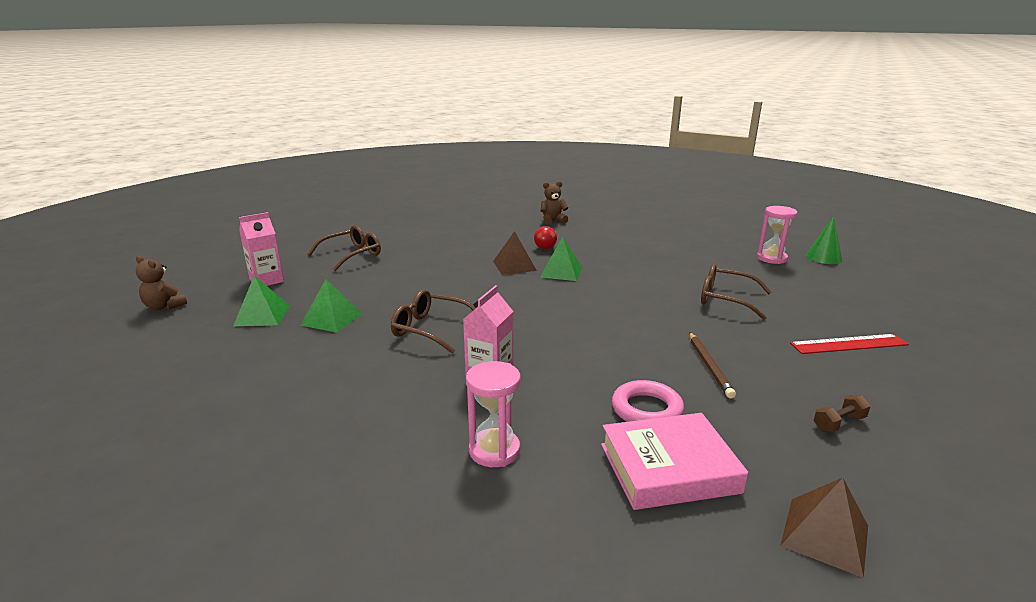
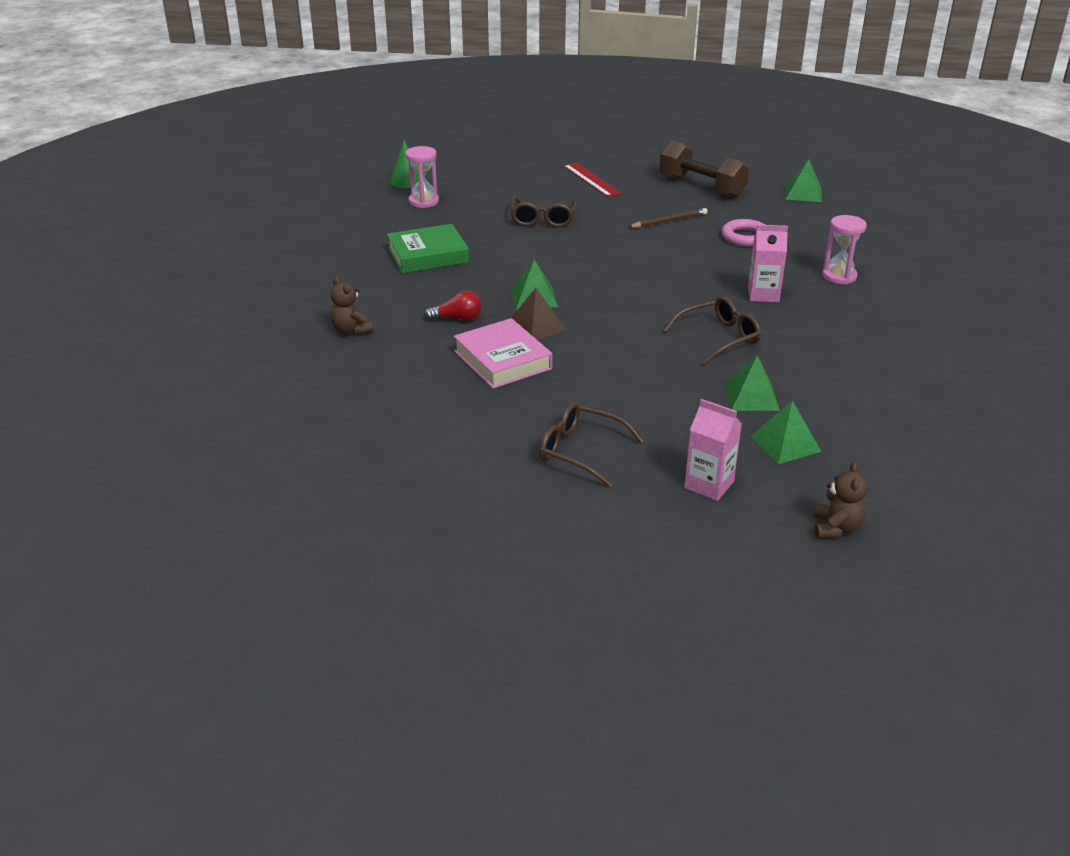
camera: 110 degrees left, 10 degrees up
(430, 329) = (719, 337): brown glasses -> brown glasses turned 120 degrees counterclockwise
(657, 249) = (428, 255): none -> green book
(669, 468) = (795, 227): pink book -> pink book (503, 360)
(825, 535) = (803, 193): brown pyramid -> green pyramid
(839, 423) = (701, 187): brown dumbbell -> brown dumbbell, size x2.46

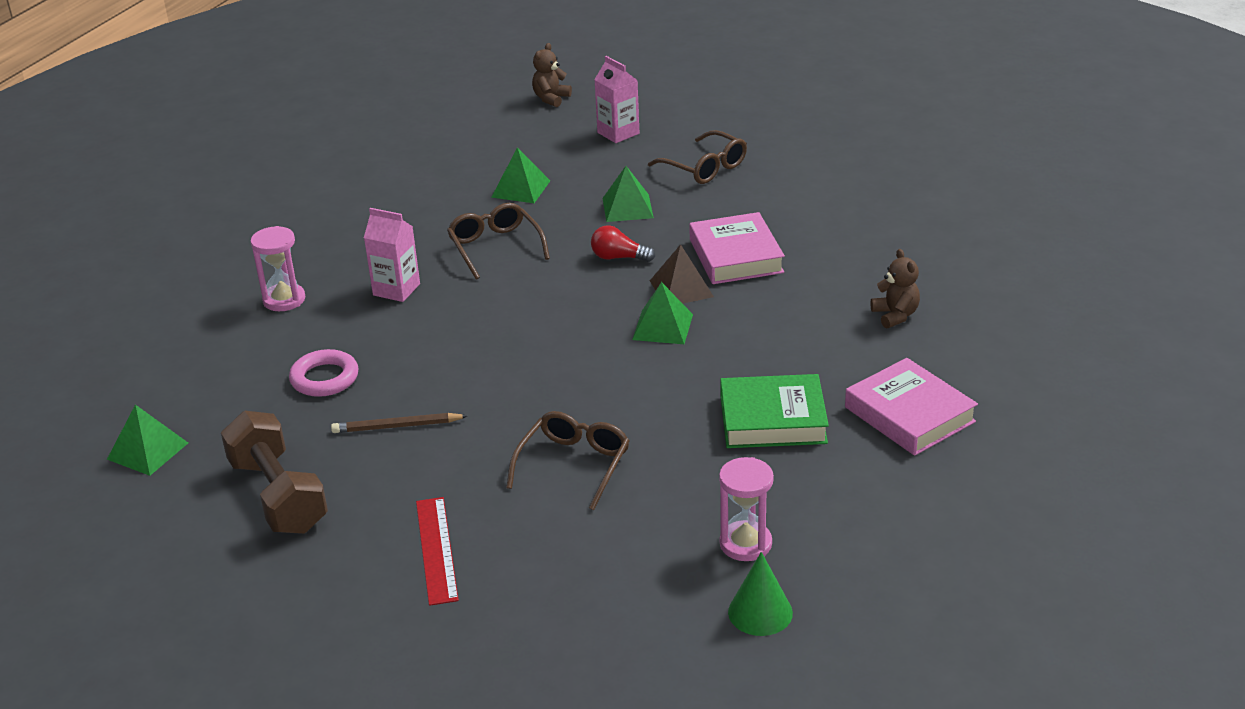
camera: 160 degrees left, 0 degrees up
(335, 269) = (909, 414): none -> pink book
(457, 318) = (766, 312): red light bulb -> red light bulb (618, 257)
(719, 337) = (495, 247): brown glasses -> brown glasses turned 75 degrees clockwise
(785, 443) = (530, 151): green pyramid -> green pyramid (627, 207)

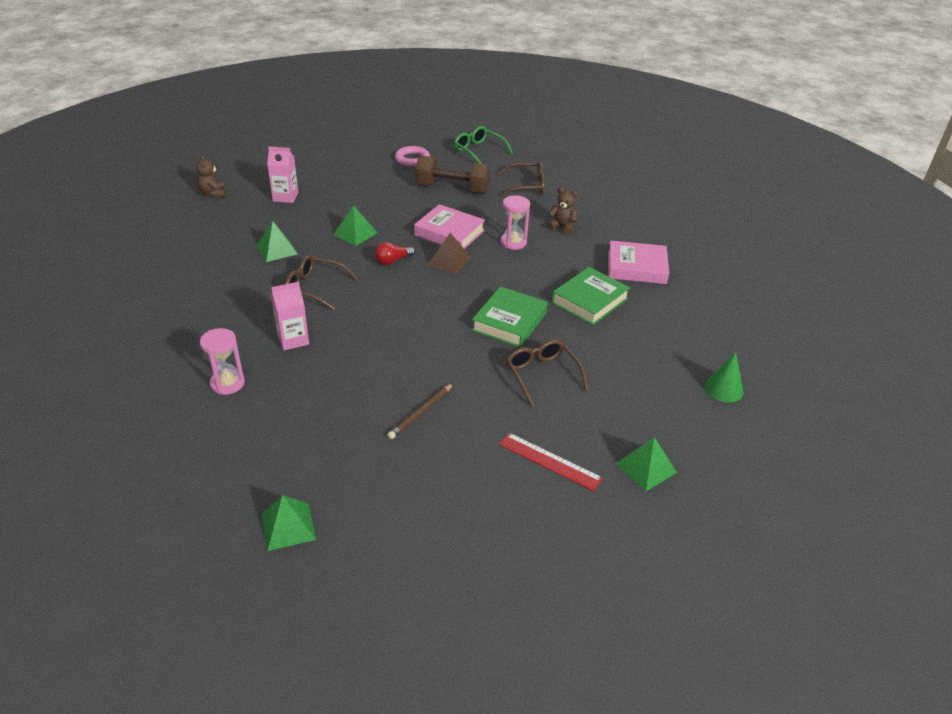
camera: 50 degrees left, 5 degrees up
(278, 495) = (418, 494): brown dumbbell -> brown dumbbell (452, 188)
(324, 378) = (333, 413): pink ring -> pink ring (412, 159)
(635, 390) = (509, 321): none -> green book
(663, 327) = (471, 284): green pyramid -> green pyramid (646, 468)
(705, 168) = (363, 196): brown glasses -> brown glasses (527, 186)
(745, 544) = (670, 363): pink hourglass -> pink hourglass (513, 242)
(949, 169) = (478, 151): none -> green glasses

